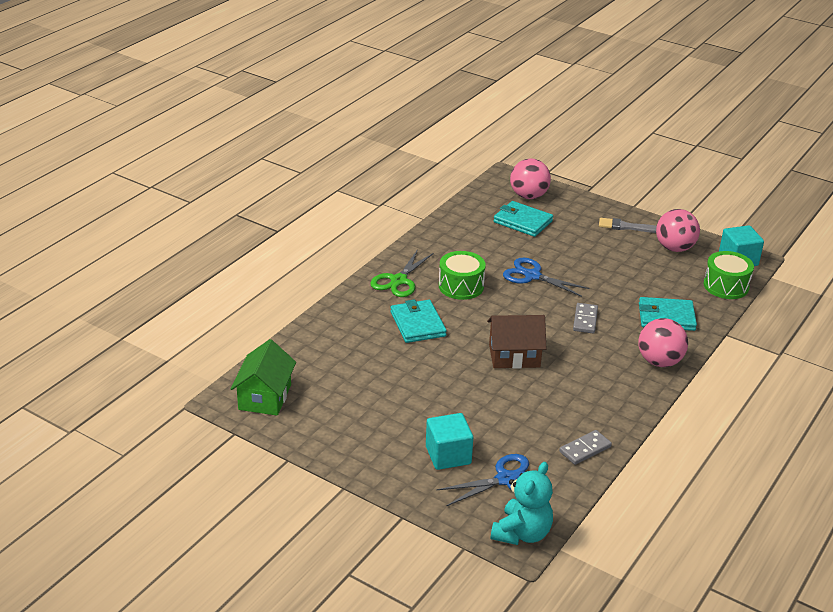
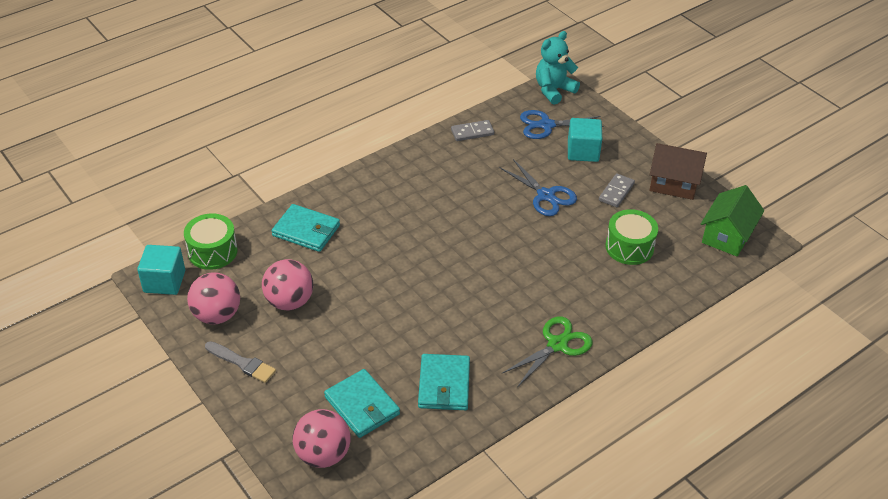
camera: 160 degrees left, 10 degrees up
(418, 324) = (558, 281): turquoise wallet -> turquoise wallet (444, 385)
(461, 286) = (491, 319): green drum -> green drum (629, 247)
(514, 356) = (481, 224): brown house -> brown house (673, 184)
(532, 276) = (405, 315): blue scissors -> blue scissors (546, 195)
(585, 320) = (388, 246): grey domino -> grey domino (616, 192)
(659, 362) = (353, 188): pink ball -> pink ball (289, 301)

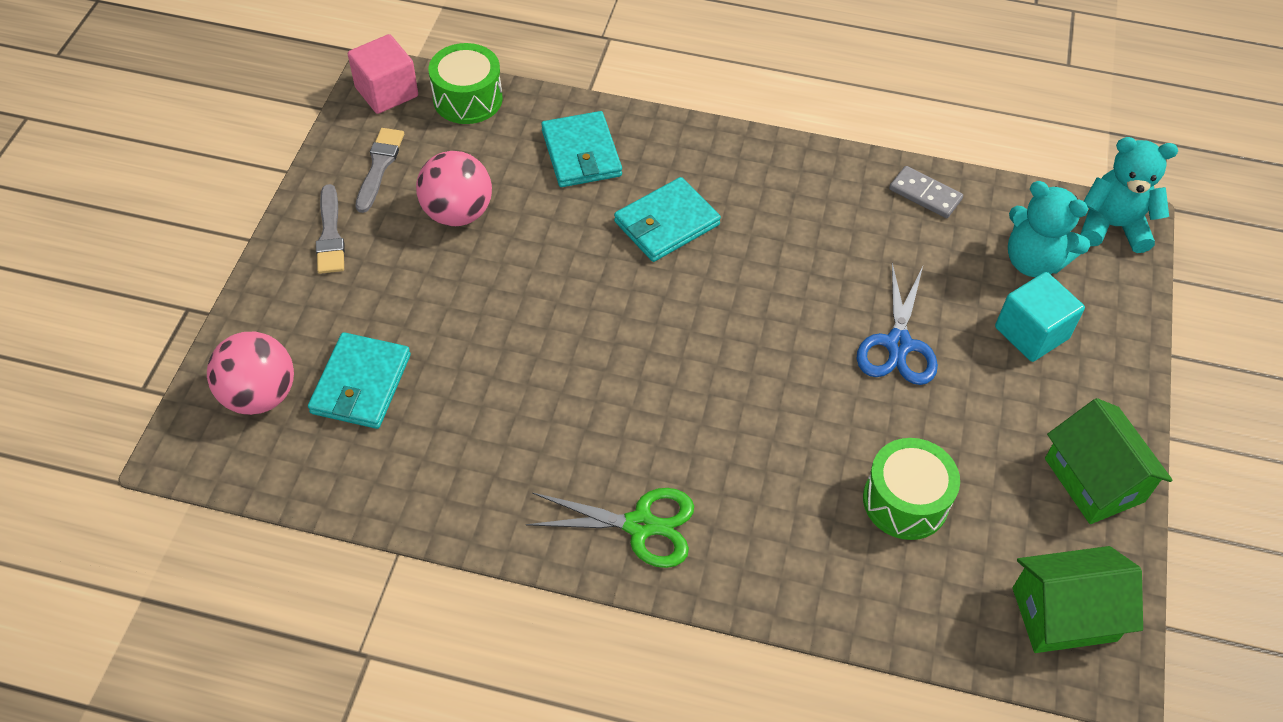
camera: 50 degrees right, 10 degrees up
(164, 281) = (386, 92): turquoise cube -> pink cube
(217, 315) = (379, 166): pink ball -> grey brush
(444, 385) = (463, 444): turquoise wallet -> turquoise wallet (666, 223)
(546, 125) = (1033, 261): blue scissors -> turquoise teddy bear
(616, 192) = (996, 420): grey domino -> none
(673, 184) = (1094, 480): brown house -> green house

